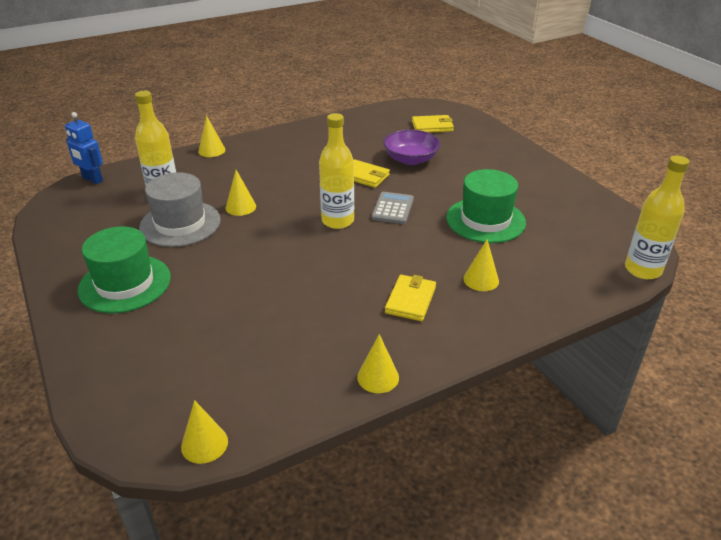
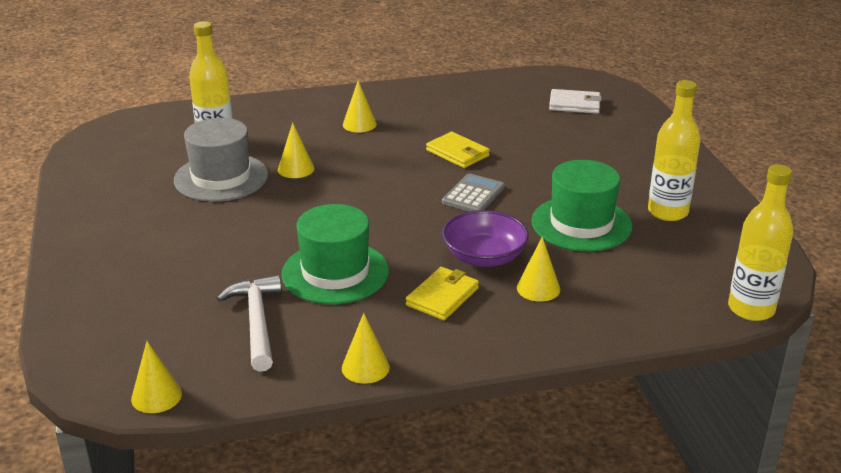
camera: 15 degrees right, 5 degrees down
(92, 179) = (145, 117): blue robot -> none
(125, 283) = (137, 231): green hat -> green hat (335, 272)
(211, 150) = (290, 101): yellow cone -> yellow cone (359, 124)
(266, 352) = (257, 322): none -> white hammer
(337, 221) = (400, 199): yellow bottle -> yellow bottle (667, 212)
(411, 159) = (526, 141): purple bowl -> purple bowl (484, 257)
(432, 126) = (574, 104): yellow wallet -> white wallet

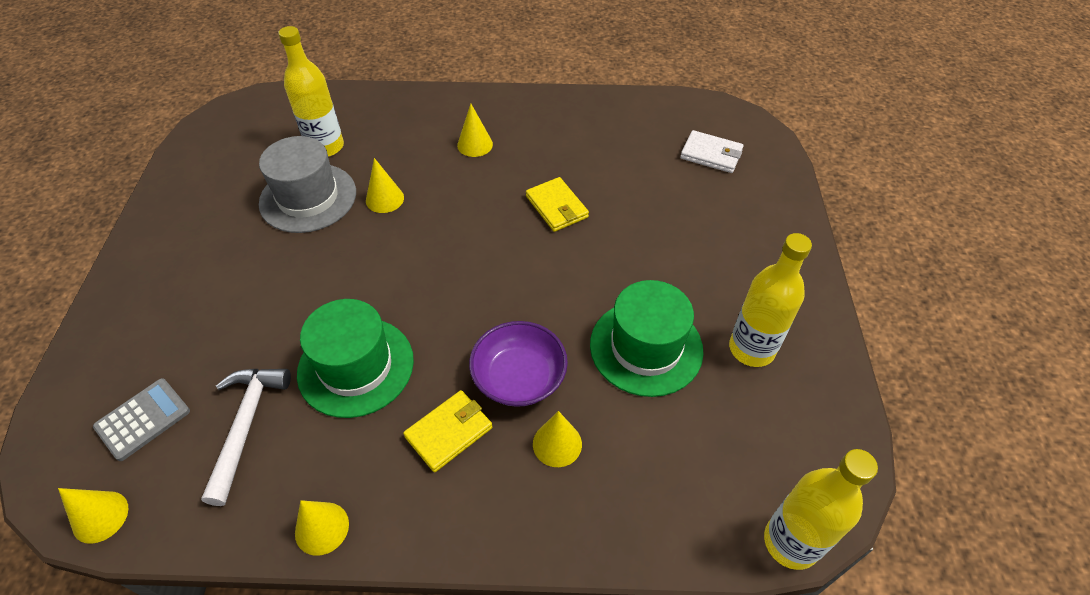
camera: 15 degrees right, 20 degrees up
(473, 195) = (547, 275): grey calculator -> grey calculator (143, 419)

